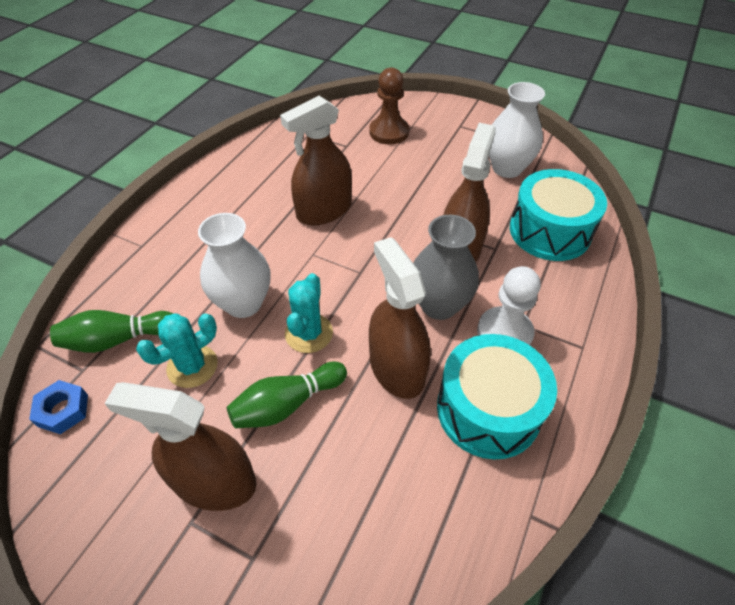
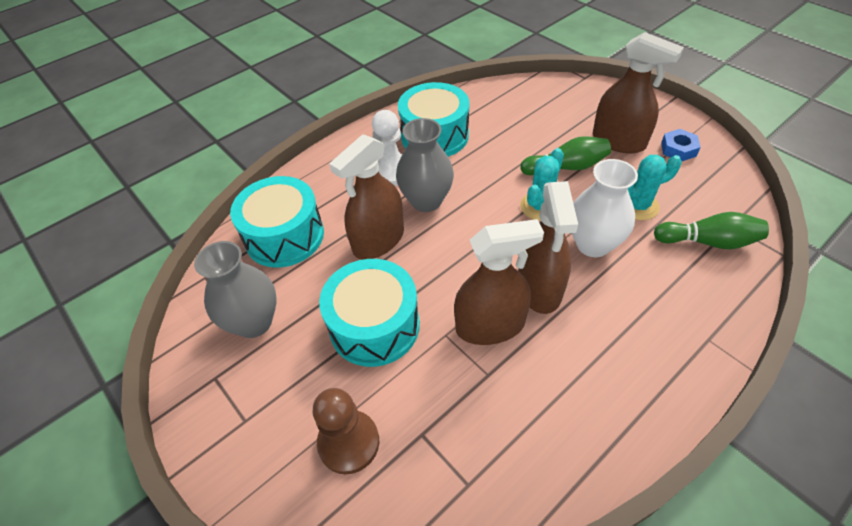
camera: 155 degrees left, 0 degrees up
(63, 410) = (737, 200): blue nut -> blue nut (678, 149)
(396, 368) = (481, 169): brown spray bottle -> brown spray bottle (539, 287)
(415, 188) = (374, 326): none -> turquoise drum
(507, 168) = (254, 322): white vase -> grey vase

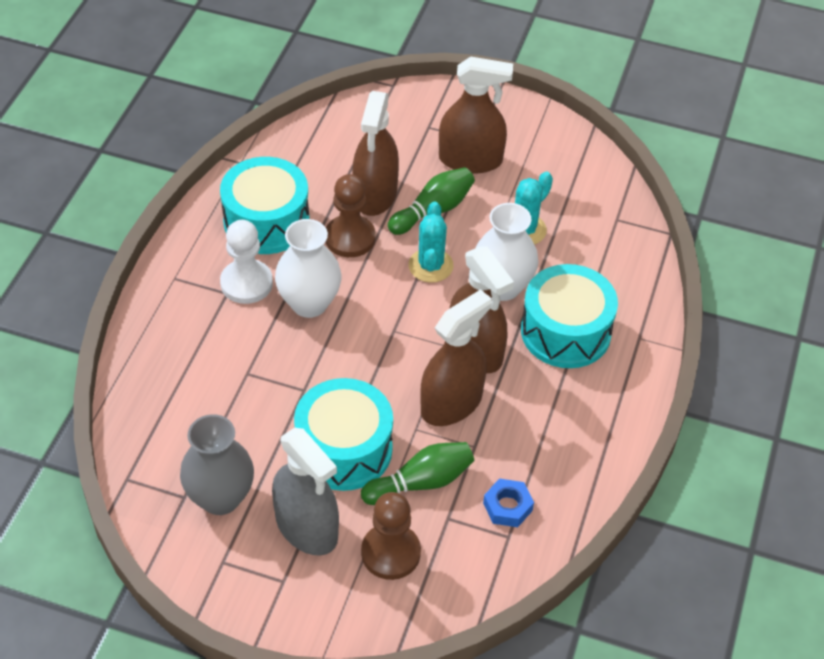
camera: 35 degrees left, 0 degrees up
(284, 236) = (181, 402): turquoise drum -> turquoise drum (565, 332)
(297, 381) = (306, 527): none -> grey spray bottle
(378, 240) = (288, 366): brown spray bottle -> brown spray bottle (375, 194)
(426, 201) = (309, 303): grey vase -> white vase
(488, 165) = (350, 238): none -> brown pawn
(678, 149) = (534, 150): blue nut -> blue nut (508, 506)
(708, 242) = (602, 244): green bowling pin -> green bowling pin (421, 482)

